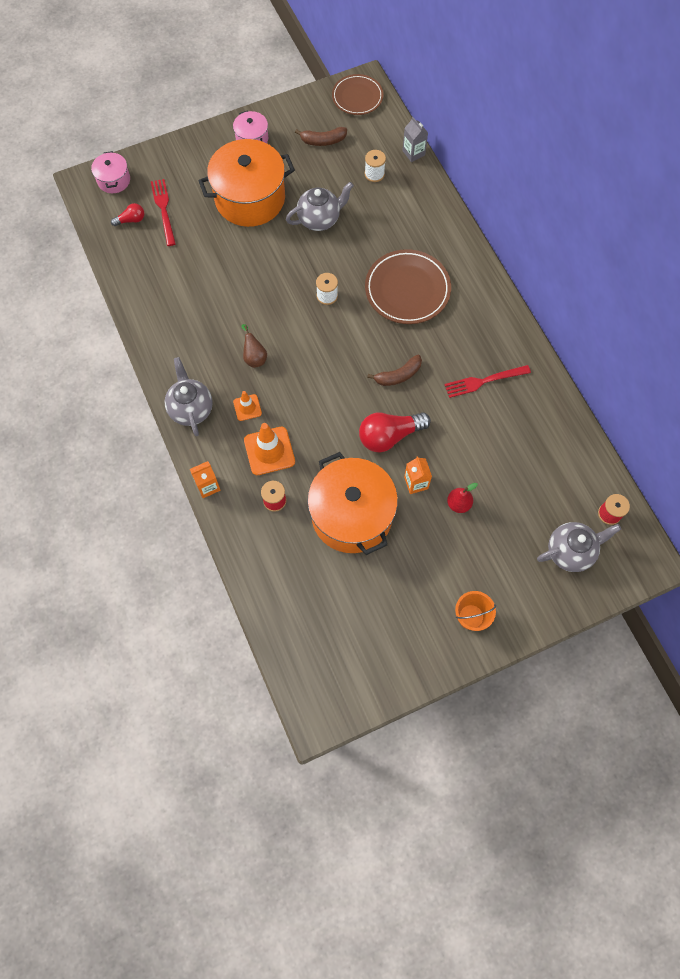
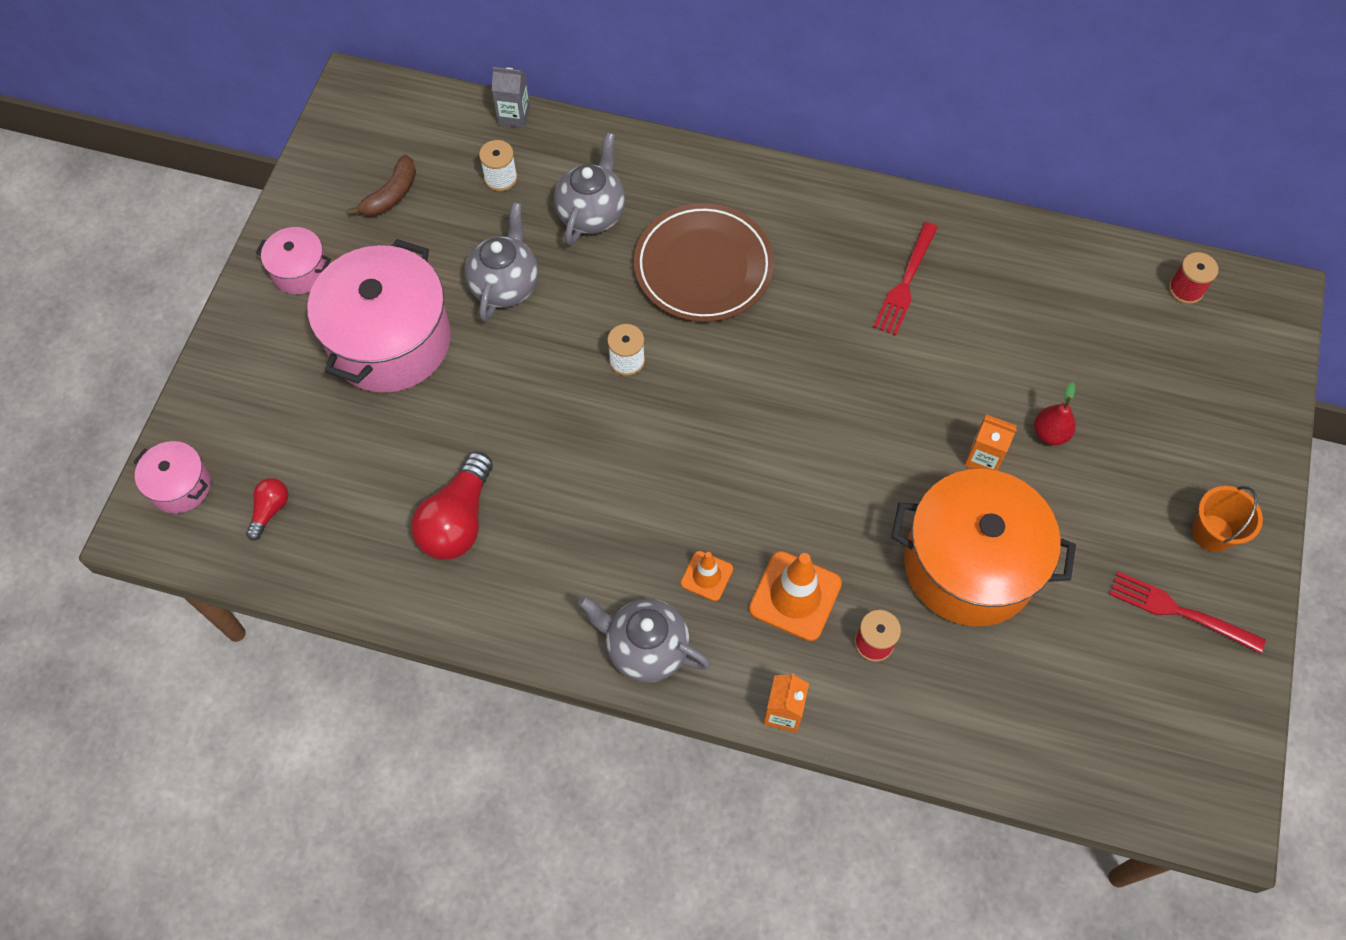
camera: 50 degrees left, 5 degrees down
(163, 209) = (296, 457): red fork -> red fork (1179, 611)
(250, 198) = (390, 341): orange pot -> pink pot
(254, 357) = (638, 512): brown pear -> none
(357, 97) = (367, 111): brown plate -> none
(389, 436) = (893, 439): red light bulb -> red light bulb (458, 520)
(398, 375) = (816, 366): brown banana -> none
(570, 551) = (1204, 364): grey teapot -> grey teapot (592, 214)

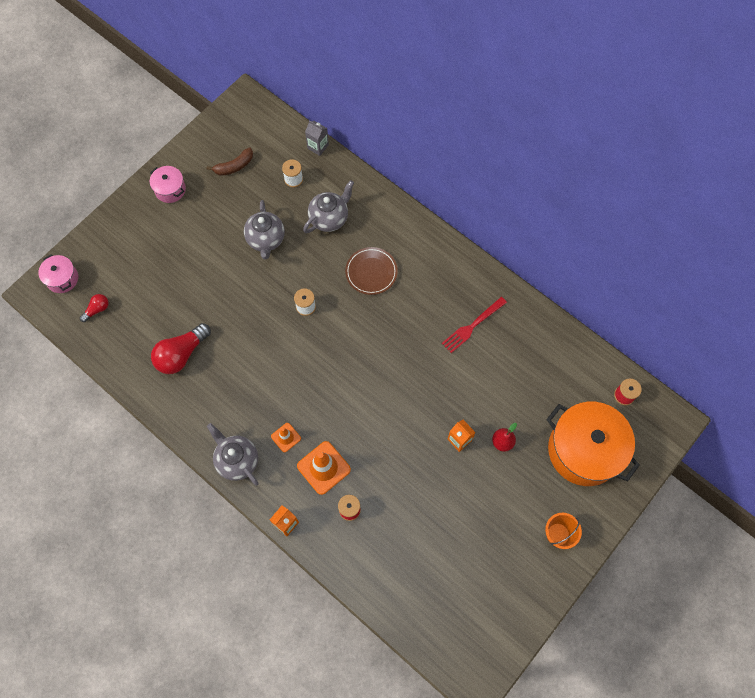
camera: 25 degrees right, 5 degrees up
(390, 341) = (195, 246): pink pot -> none
(505, 285) = (266, 240): grey teapot -> grey teapot turned 135 degrees clockwise
(703, 267) = (371, 272): brown plate -> brown plate, size x0.66
(969, 565) = (420, 492): orange pot -> orange pot (584, 450)
(1179, 611) = (515, 567): red fork -> none

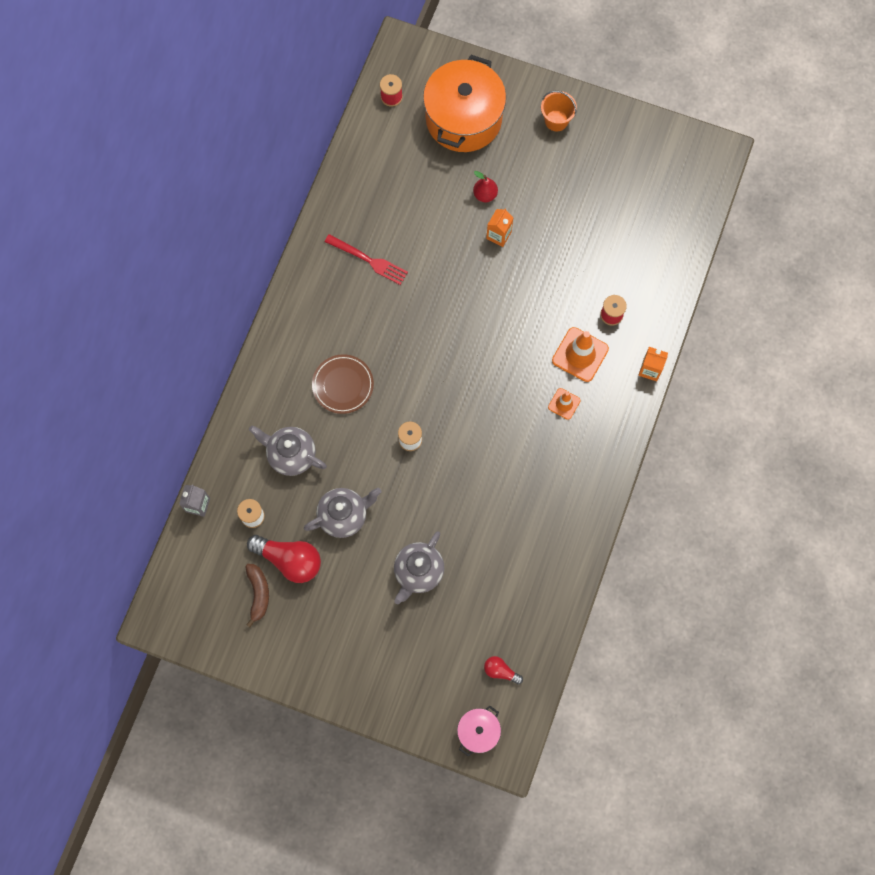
camera: 110 degrees left, 5 degrees up
(170, 189) = (316, 657): pink pot -> none
(181, 354) = (516, 551): red light bulb -> red light bulb (289, 560)
(234, 166) = (258, 593): brown banana -> brown banana turned 45 degrees clockwise
(237, 460) = (607, 443): grey teapot -> grey teapot (418, 572)

